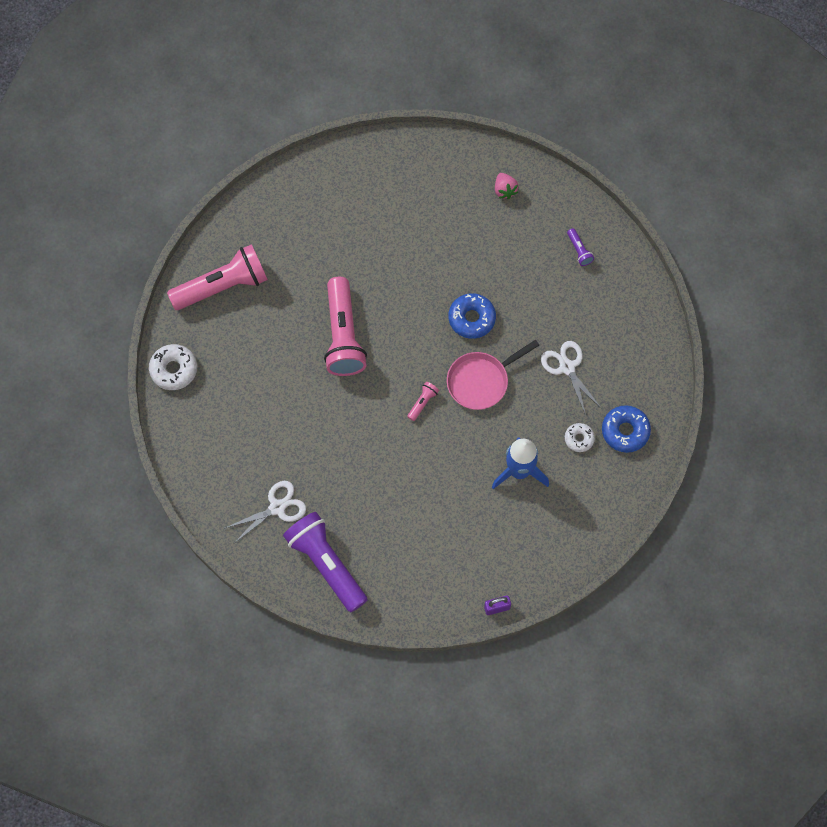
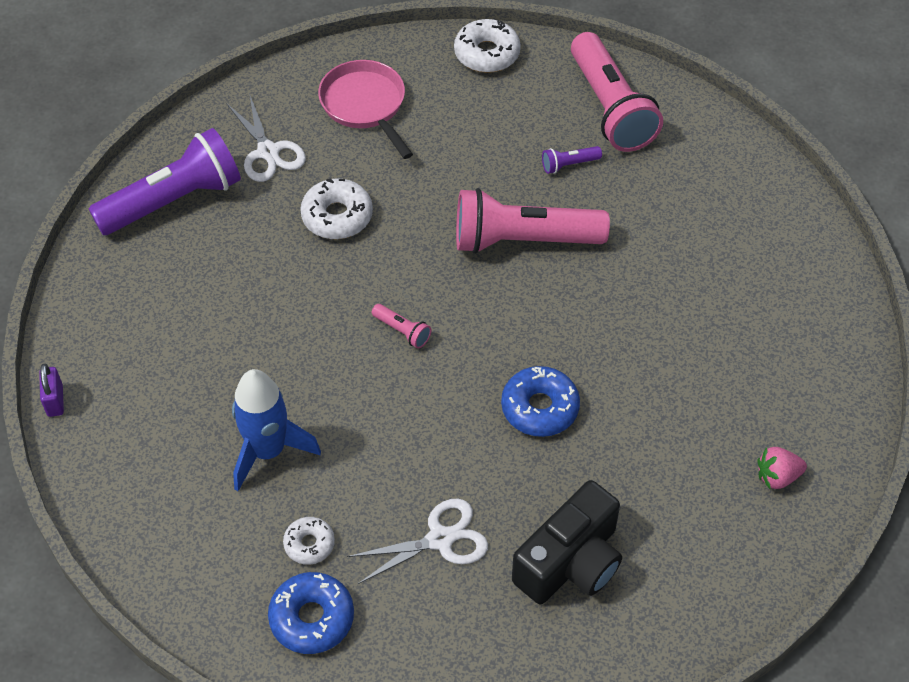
camera: 95 degrees right, 15 degrees down
(332, 454) = (337, 216): none -> white donut
(481, 381) = (429, 411): pink pan -> pink pan (365, 105)
(573, 297) = (570, 562): none -> black camera
(579, 250) = (660, 582): purple flashlight -> purple flashlight (569, 165)

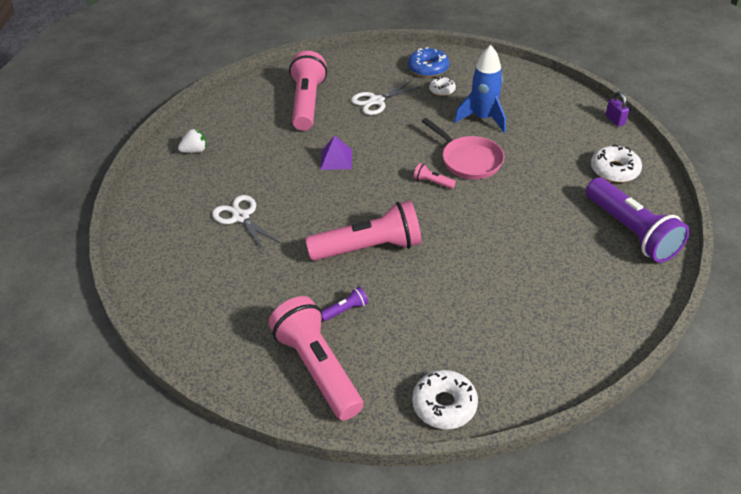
camera: 170 degrees right, 10 degrees down
(174, 200) = (631, 231): purple flashlight -> purple flashlight turned 75 degrees counterclockwise
(268, 152) = (587, 278): white scissors -> white scissors (241, 217)
(337, 216) = (509, 241): white donut -> white donut (614, 170)
(365, 105) = (531, 331): pink pan -> pink pan (468, 160)
(540, 408) = (336, 159): blue donut -> purple pyramid
(570, 562) = (307, 103): black camera -> pink flashlight
(777, 477) = (195, 151): pink strawberry -> white strawberry

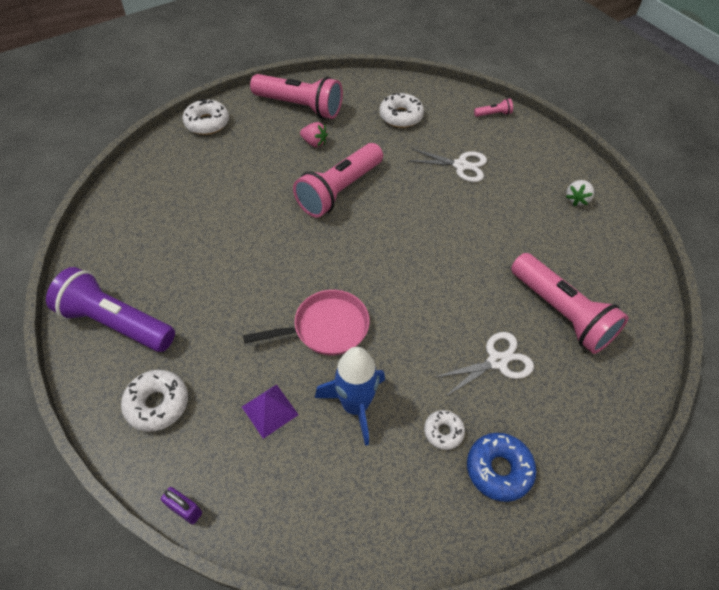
camera: 140 degrees right, 10 degrees up
(228, 294) = (401, 116): none -> white donut
(336, 159) = (451, 257): purple pyramid -> purple pyramid (270, 410)
(345, 310) = (314, 143): purple flashlight -> pink strawberry
(376, 101) = (497, 361): white scissors -> white scissors turned 45 degrees clockwise
(432, 182) = (340, 279): pink flashlight -> pink flashlight (493, 114)
(468, 160) = (326, 328): pink pan -> pink pan turned 150 degrees clockwise

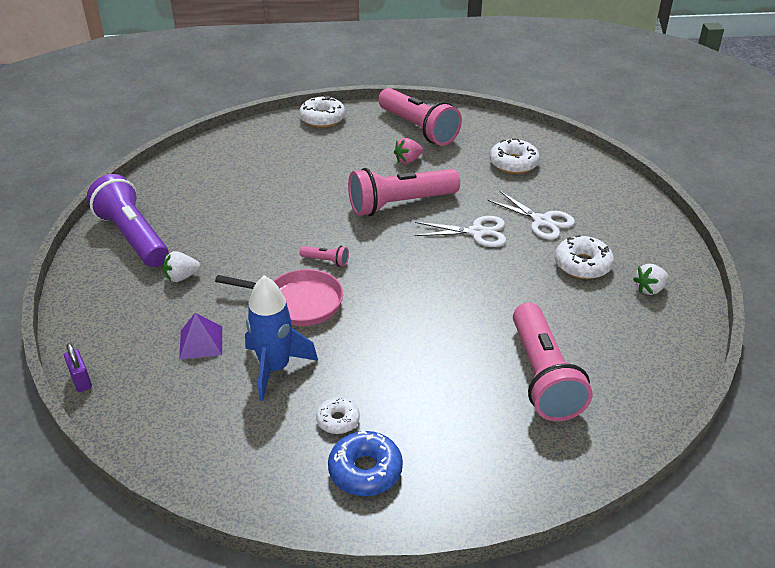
camera: 30 degrees right, 15 degrees down
(157, 404) = (118, 302): white donut -> white donut (582, 265)
(199, 348) = (182, 277): none -> white strawberry
(314, 143) = (408, 160): pink strawberry -> pink strawberry turned 90 degrees clockwise
(493, 114) = (618, 189): pink flashlight -> pink flashlight (326, 261)
(497, 361) = (438, 389): white scissors -> white scissors (477, 232)

